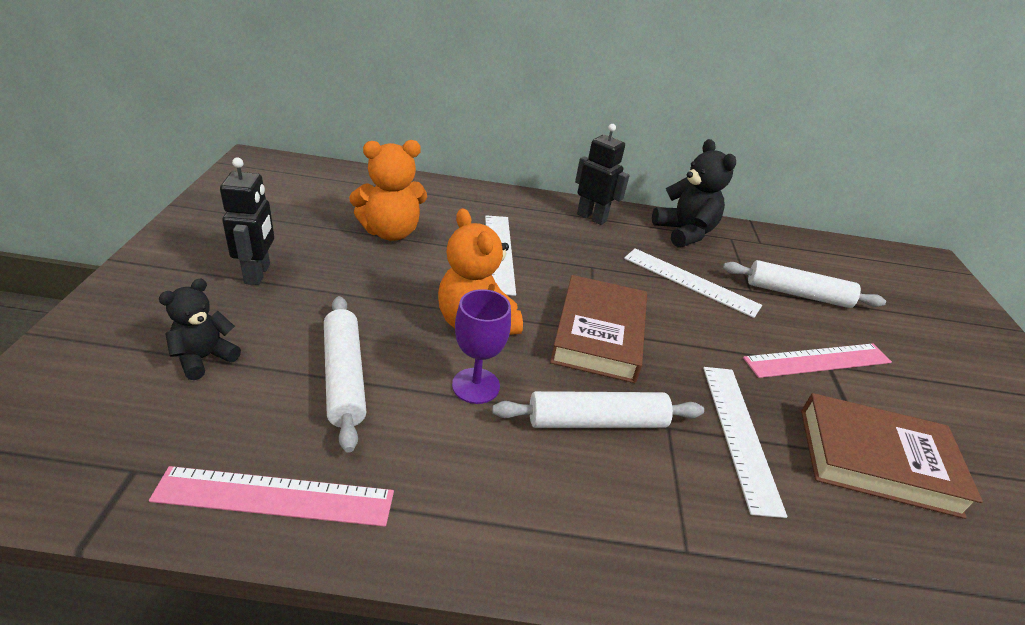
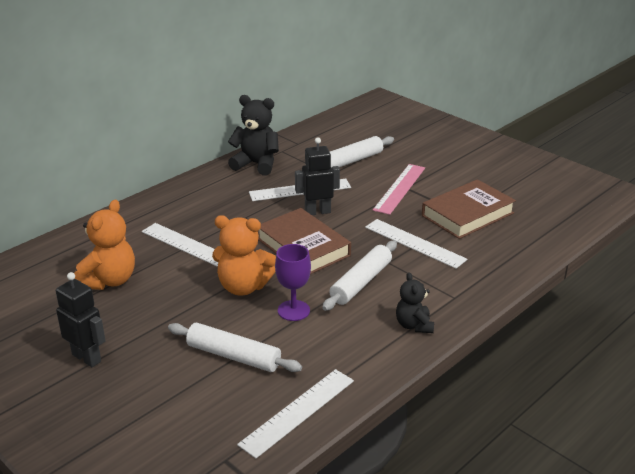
camera: 45 degrees left, 5 degrees down
(204, 358) = (153, 407): black teddy bear -> black teddy bear (414, 325)
(275, 496) = (298, 412): pink ruler -> white ruler
(591, 217) = (197, 190): black robot -> black robot (317, 212)

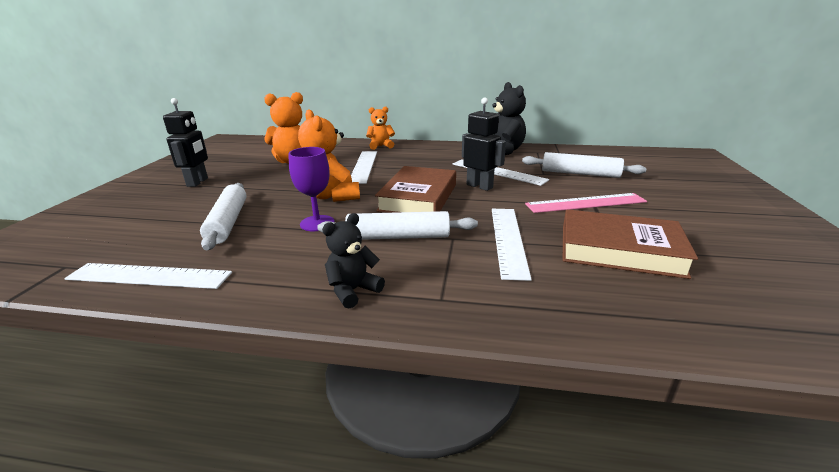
camera: 55 degrees right, 5 degrees down
(139, 215) = (381, 146): none -> orange teddy bear

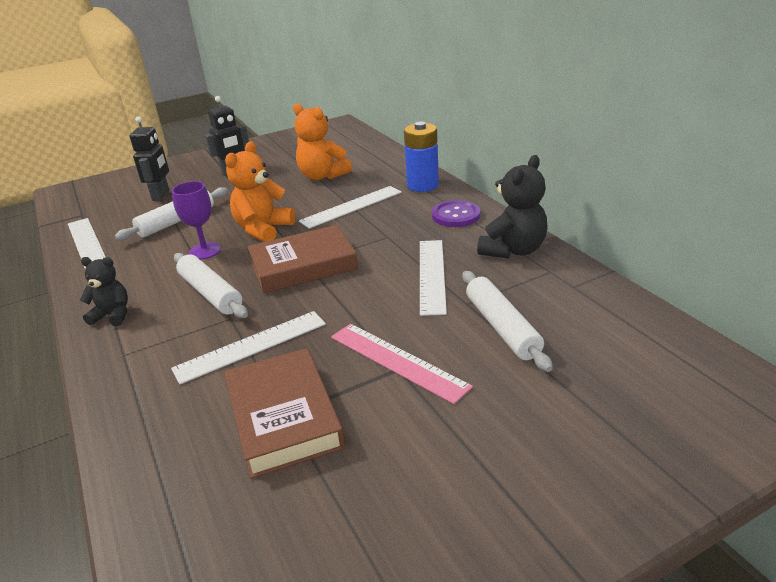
camera: 55 degrees right, 5 degrees up
(381, 146) = (423, 185): orange teddy bear -> blue battery
(437, 150) = (456, 215): none -> purple button
(479, 186) = (371, 282): black robot -> black robot (161, 195)

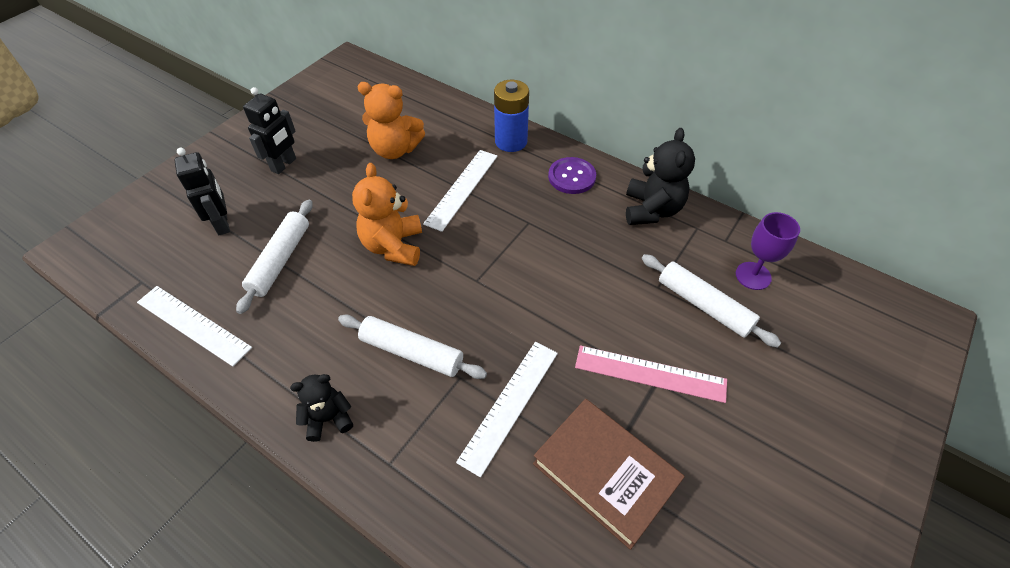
camera: 30 degrees left, 20 degrees up
(205, 251) = (354, 295): purple goblet -> purple goblet (753, 276)
(303, 265) = (477, 285): brown book -> none
(432, 275) = (605, 261): white ruler -> none

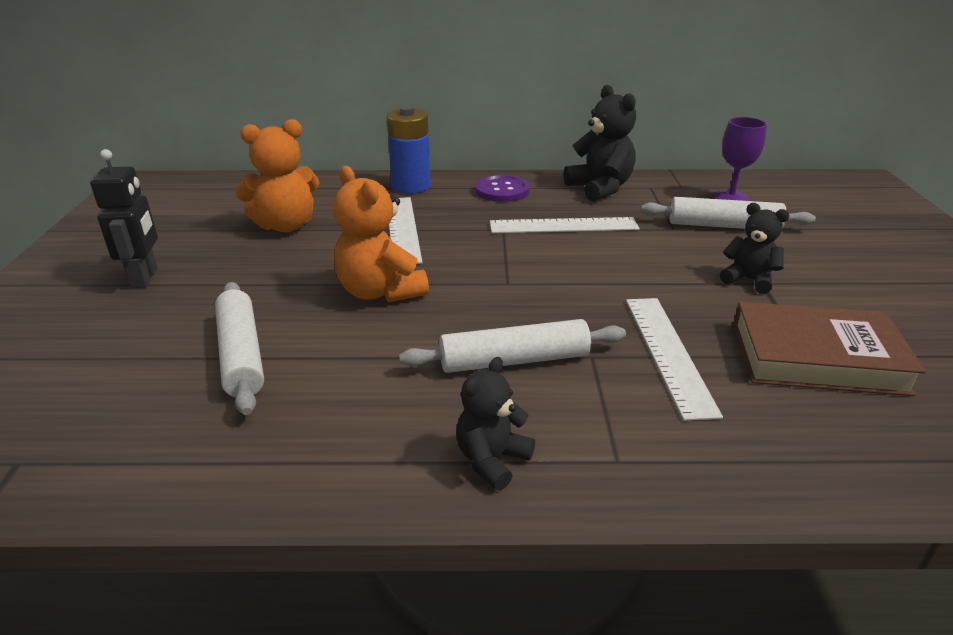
camera: 35 degrees left, 20 degrees down
(193, 324) = (171, 467): white ruler -> white ruler (563, 226)
(223, 224) = (106, 355): black robot -> none
(650, 373) = (749, 280): pink ruler -> black teddy bear

